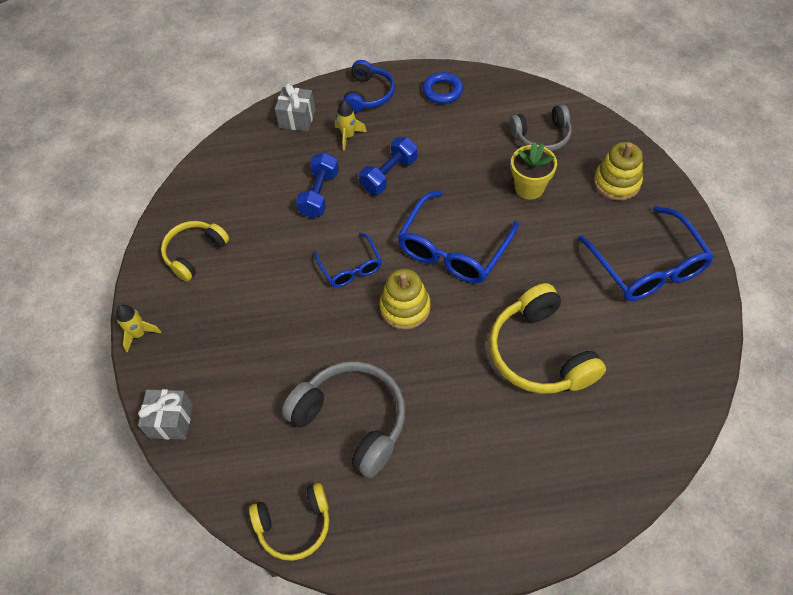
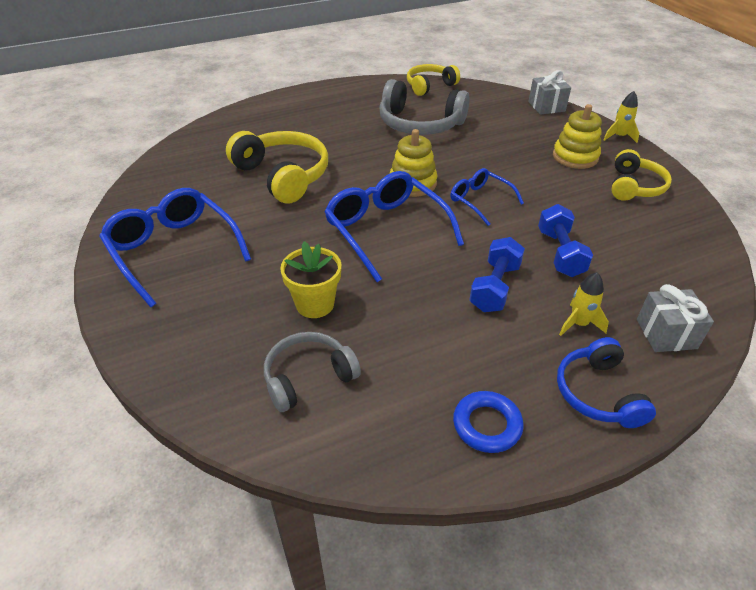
camera: 160 degrees right, 15 degrees down
(453, 249) = (386, 230): blue glasses -> blue glasses turned 45 degrees counterclockwise
(617, 182) = (199, 331): yellow stacking toy -> yellow stacking toy (575, 157)

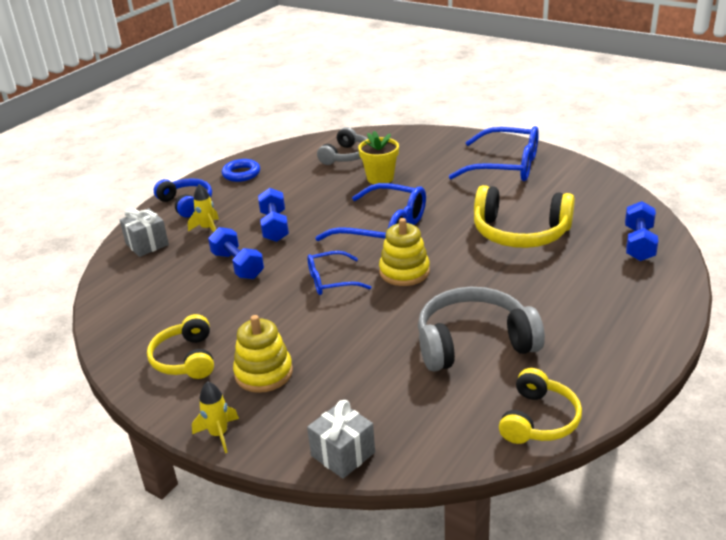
camera: 150 degrees right, 10 degrees down
(224, 134) = (639, 244): none -> blue dumbbell
(480, 200) = (331, 281): blue glasses -> blue glasses turned 150 degrees clockwise

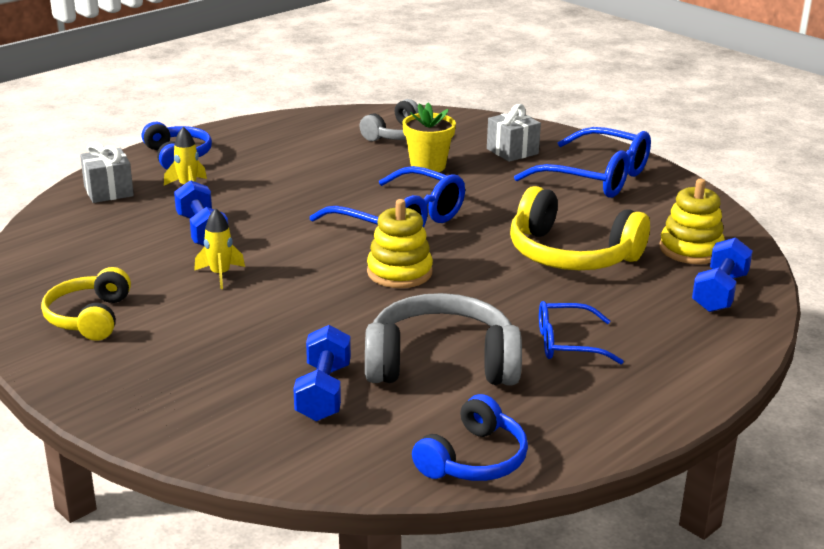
camera: 10 degrees right, 5 degrees down
(219, 434) = (85, 401): yellow rocket -> yellow rocket (220, 275)
(241, 174) = (260, 134): blue ring -> none
(263, 373) = (171, 348): yellow stacking toy -> yellow stacking toy (691, 249)
(274, 226) = (268, 197): blue dumbbell -> blue dumbbell (323, 392)
(331, 281) = (304, 267): blue glasses -> blue glasses (567, 343)
(343, 454) = (217, 448): grey gift -> grey gift (512, 151)
(539, 420) = (474, 459): yellow headphones -> blue headphones

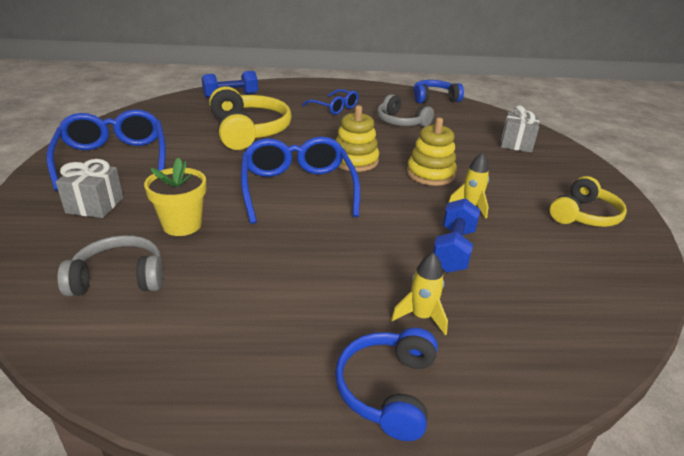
camera: 140 degrees left, 5 degrees up
(108, 191) = (517, 358): grey gift -> grey gift (516, 144)
(323, 392) = (469, 133): blue dumbbell -> none
(441, 363) = (400, 122): grey headphones -> grey headphones, size x0.64
(691, 249) = (191, 110): yellow stacking toy -> yellow stacking toy (430, 174)

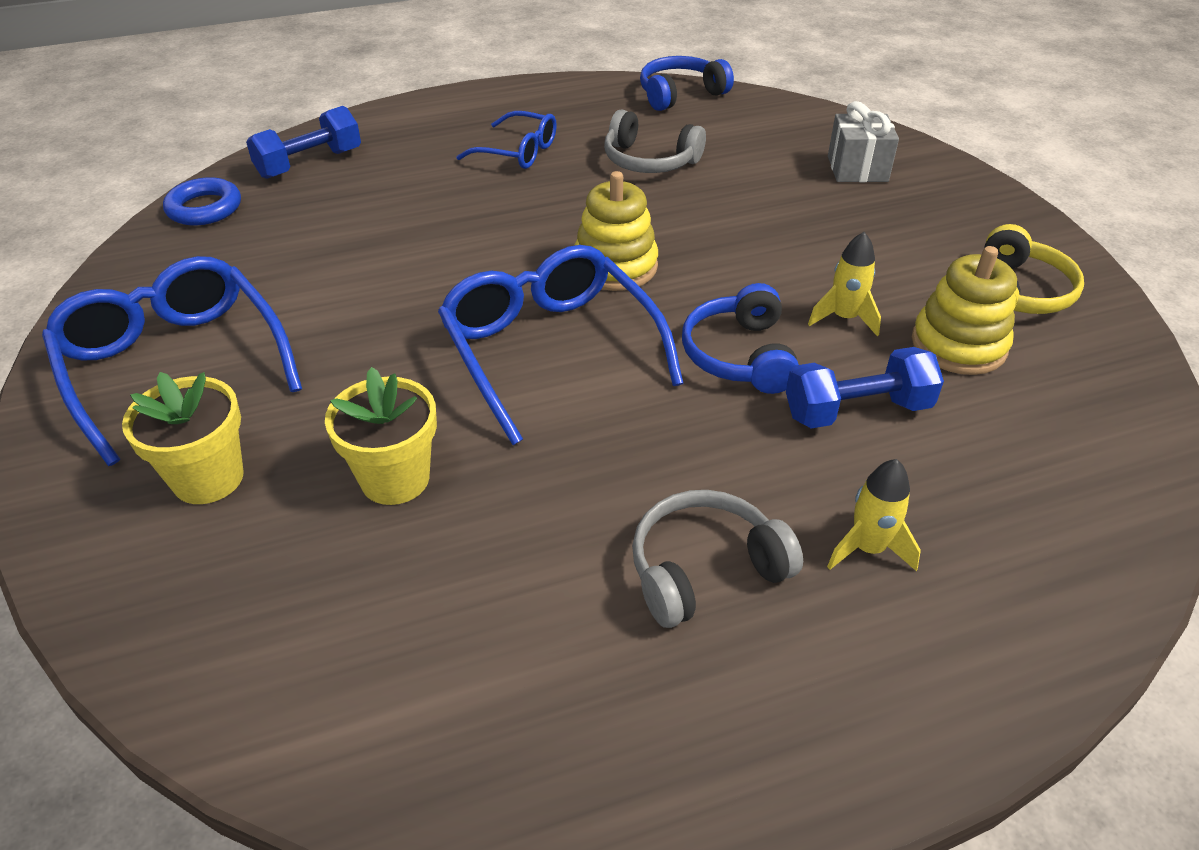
camera: 15 degrees left, 10 degrees up
(95, 205) = (208, 478): grey gift -> yellow flower pot
(119, 278) = (352, 616): grey headphones -> grey headphones (705, 569)
(171, 104) = (204, 208): none -> blue ring
(249, 131) = (393, 241): yellow headphones -> none
(387, 389) = (880, 688): blue headphones -> blue headphones (739, 355)
(430, 174) = (752, 265): yellow stacking toy -> yellow stacking toy (958, 345)
(453, 250) = (857, 410): blue dumbbell -> blue dumbbell turned 75 degrees clockwise

